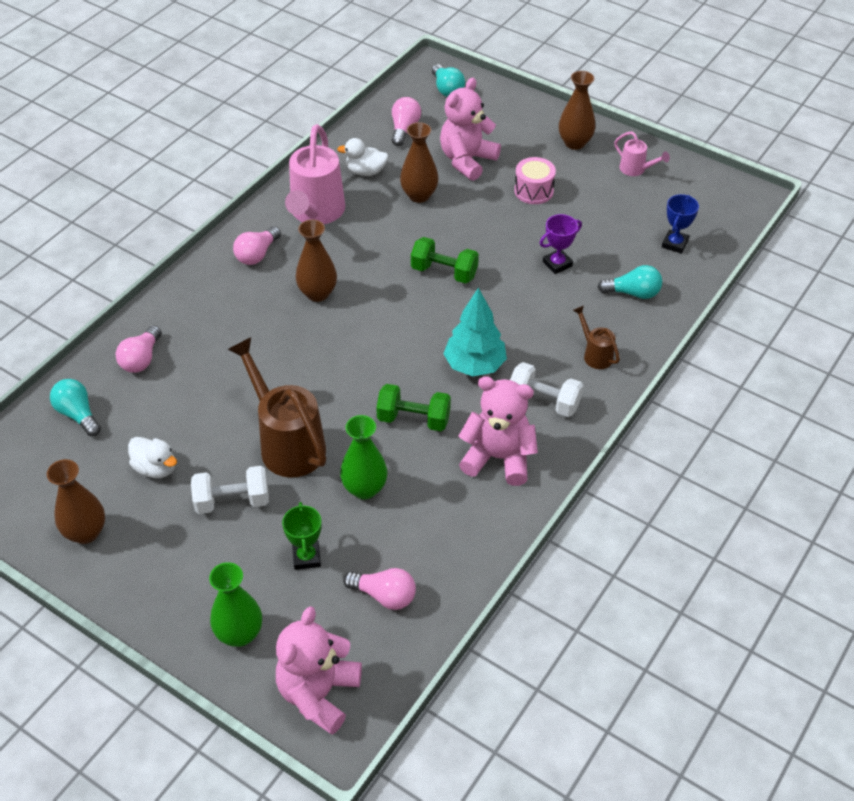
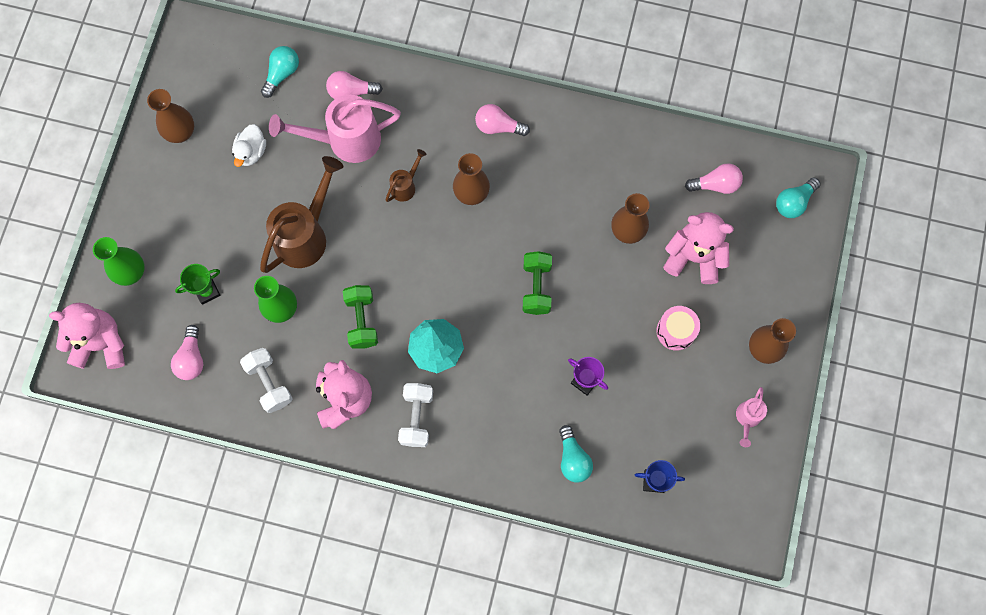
camera: 70 degrees right, 25 degrees up
(232, 501) = (239, 219): white dumbbell -> white dumbbell (269, 383)
(316, 213) = (568, 152): pink watering can -> pink watering can (346, 140)
(366, 171) = (641, 173): white duck -> none
(595, 354) = (485, 445): brown watering can -> brown watering can (405, 186)

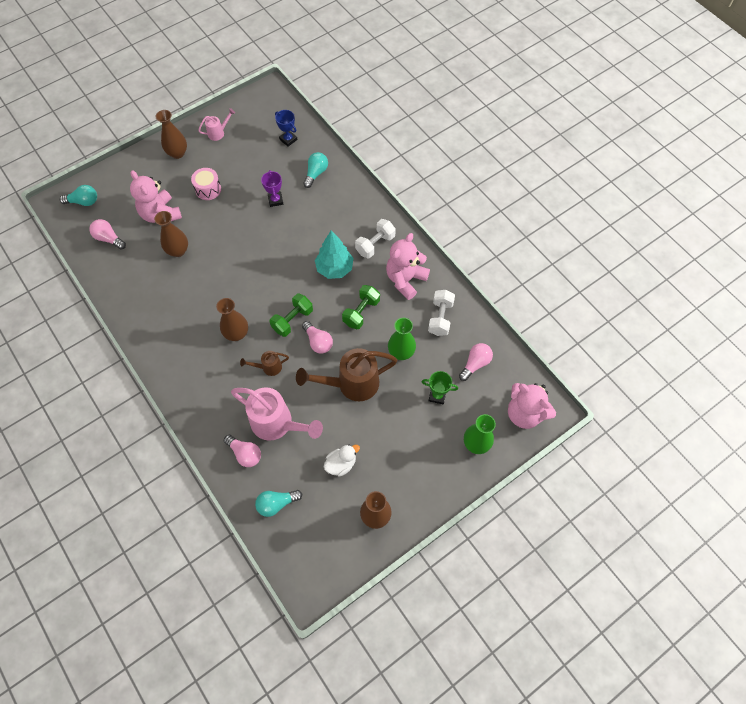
camera: 140 degrees left, 10 degrees down
(498, 126) = (183, 360): pink light bulb -> pink light bulb (318, 342)
(536, 287) = (253, 259): green dumbbell -> green dumbbell (292, 320)

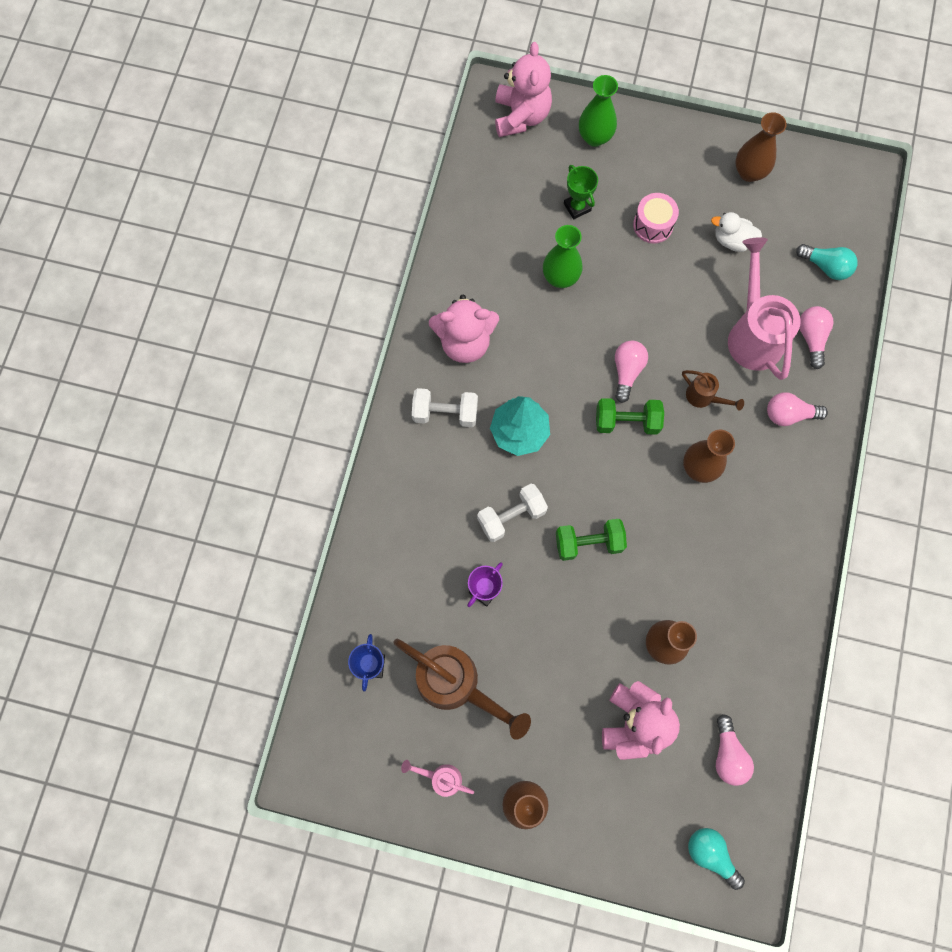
camera: 130 degrees left, 10 degrees up
(208, 189) = (544, 697): pink drum -> pink drum (653, 225)
(316, 173) = (398, 576): turquoise light bulb -> none
(351, 384) = (642, 297): brown watering can -> brown watering can (456, 684)
(361, 312) = (549, 356): green dumbbell -> green dumbbell (588, 542)
(440, 318) = (482, 269): white dumbbell -> white dumbbell (511, 516)
(475, 364) = (507, 197): pink light bulb -> pink light bulb (789, 414)

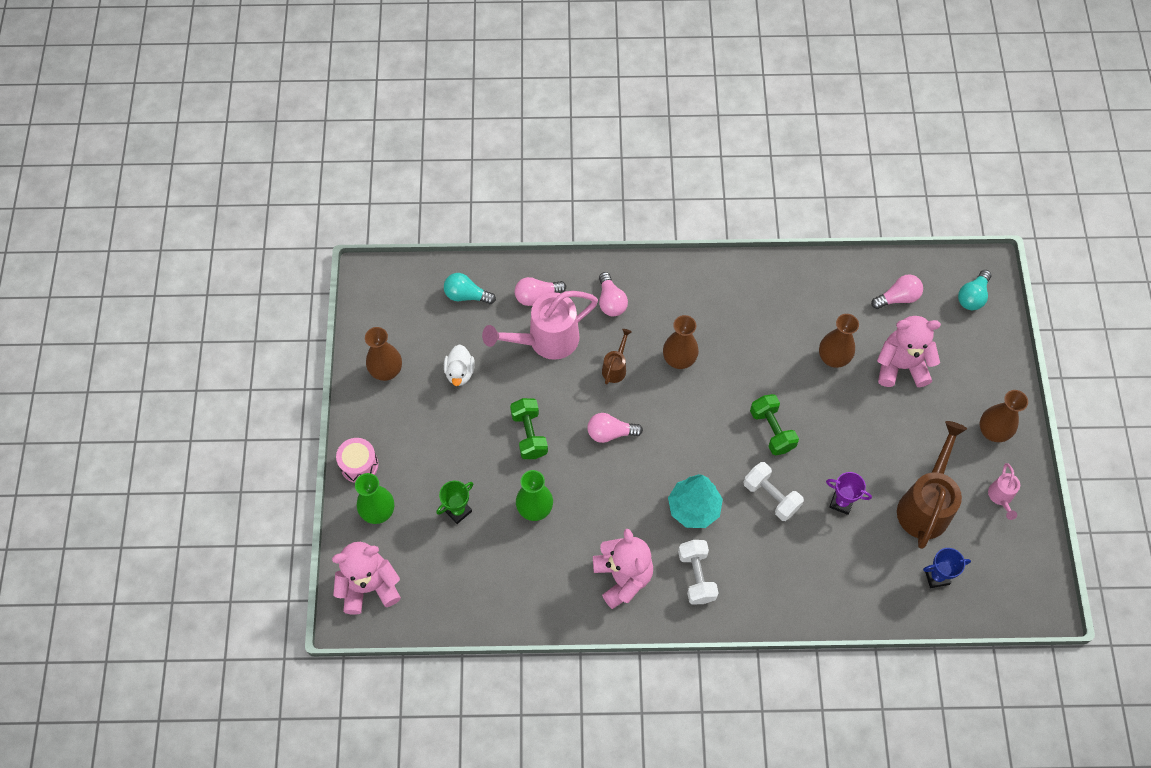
camera: 105 degrees left, 10 degrees down
(626, 422) = (656, 423): green dumbbell -> green dumbbell (529, 434)
(653, 225) = (460, 441): pink drum -> pink drum (359, 465)
(826, 266) = (466, 295): turquoise light bulb -> turquoise light bulb turned 90 degrees counterclockwise

